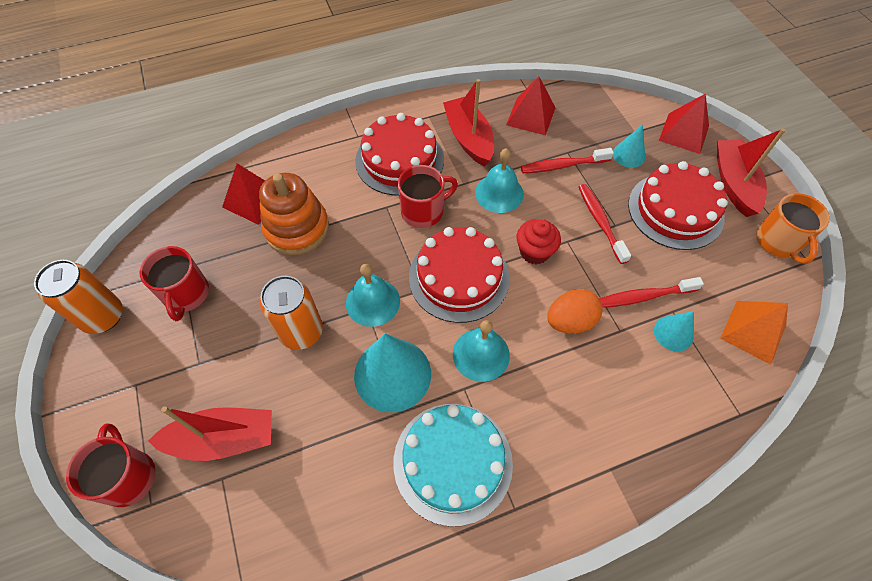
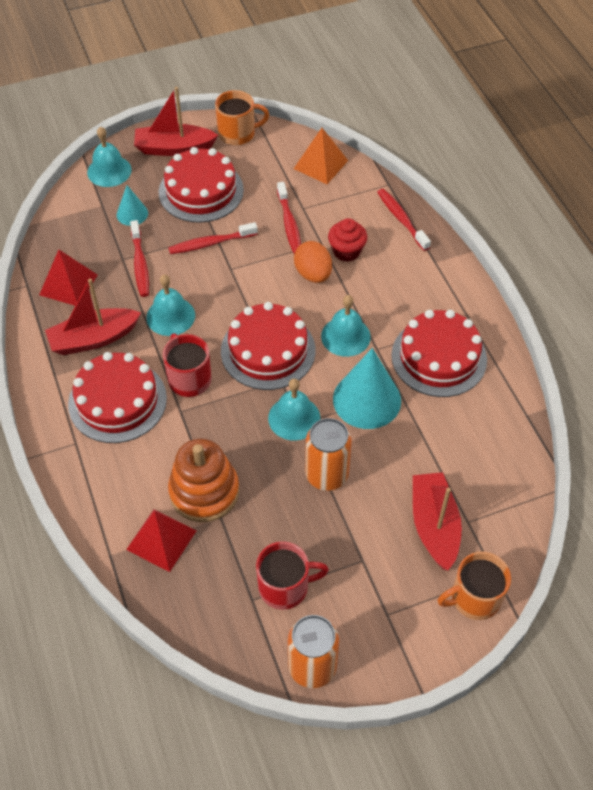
camera: 90 degrees left, 5 degrees down
(129, 476) = (474, 598): red mug -> orange mug
(452, 462) = (439, 357): turquoise cake -> red cake
(534, 252) = (241, 293): red cupcake -> red cupcake (346, 251)
(673, 333) = (323, 211): turquoise cone -> none
(679, 428) = (401, 219): none -> red toothbrush
(684, 133) = (109, 171): red pyramid -> turquoise bell

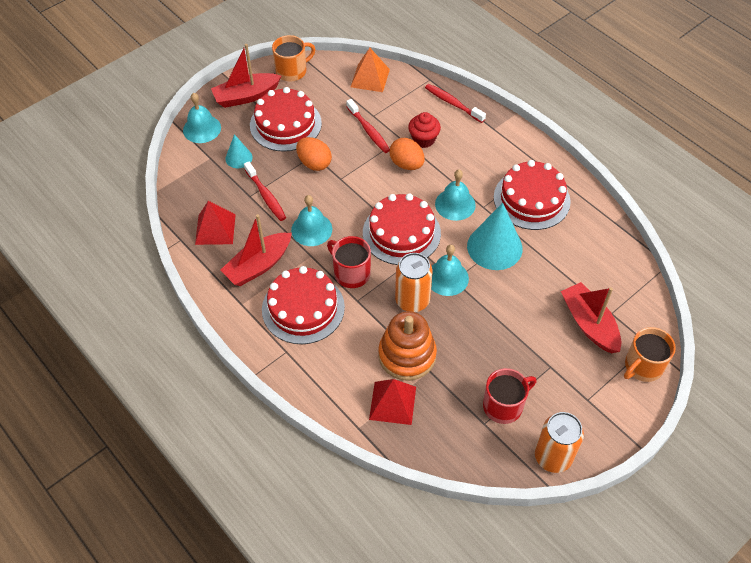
camera: 20 degrees left, 0 degrees up
(210, 243) = (314, 163): red toothbrush -> orange egg
(327, 475) = (493, 312): orange can -> orange can (412, 300)

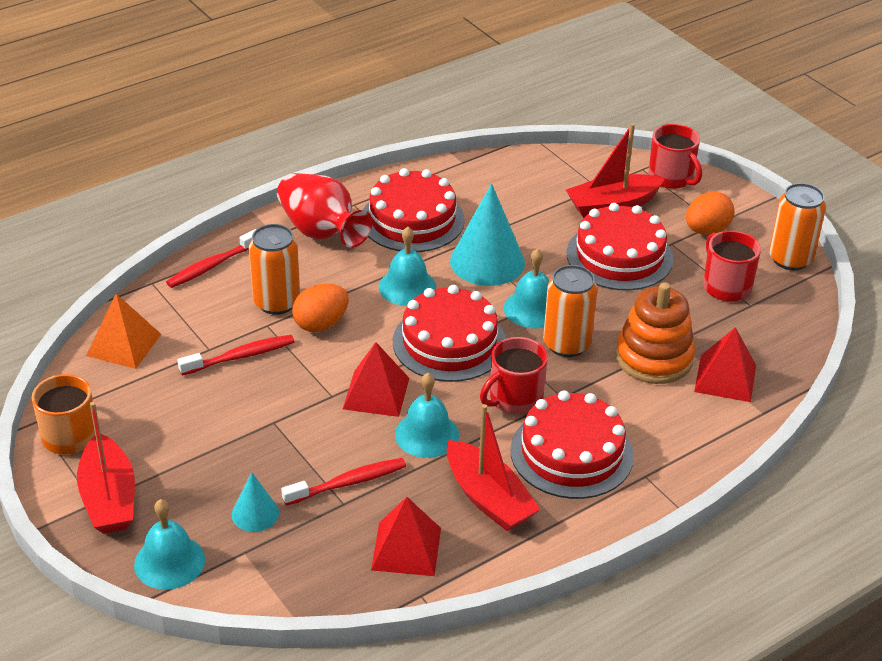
camera: 85 degrees left, 15 degrees down
(285, 124) = (195, 451): red cake -> red cake (619, 256)
(314, 163) = (292, 422): orange egg -> orange egg (706, 230)
(345, 200) = (376, 393): none -> red pyramid
(423, 139) = (276, 302): red cupcake -> orange can
(503, 151) = (321, 232): none -> red vase
(643, 366) = (671, 178): orange mug -> red mug

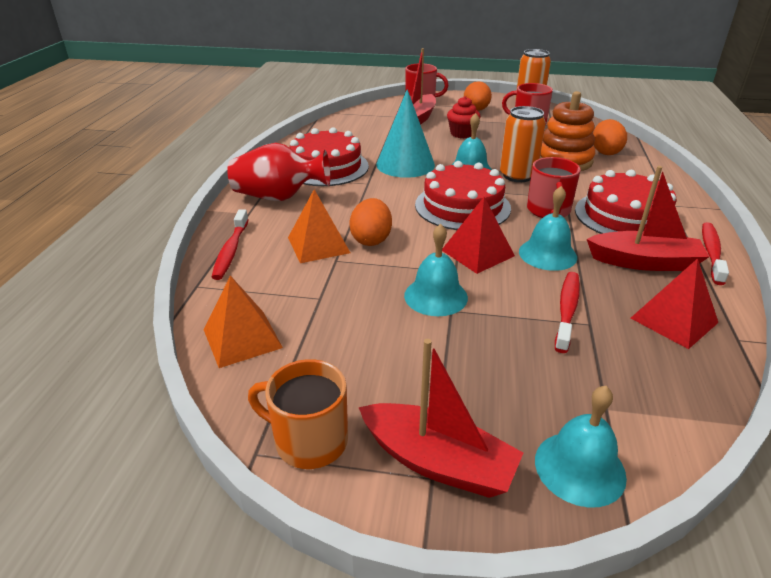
camera: 45 degrees left, 5 degrees down
(240, 356) = (352, 288): red toothbrush -> red toothbrush (711, 253)
(255, 513) = (558, 375): turquoise cone -> none
(276, 302) = (318, 245): orange can -> orange pyramid
(407, 287) = (385, 195): turquoise bell -> turquoise bell (435, 296)
(619, 256) = (462, 134): red cake -> red cupcake
(725, 378) = (605, 152): red pyramid -> orange egg

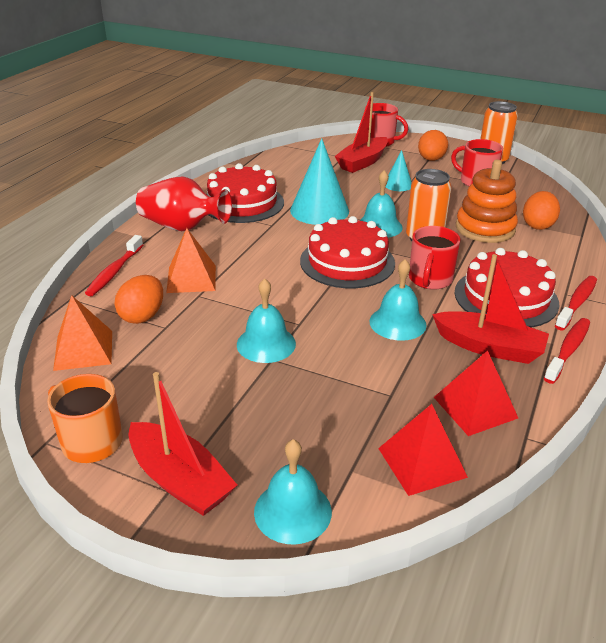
camera: 15 degrees right, 0 degrees up
(371, 239) = (241, 281): orange egg -> orange egg (142, 316)
(462, 134) = (398, 185): red cupcake -> turquoise cone
(477, 253) = (331, 310): red pyramid -> red pyramid (422, 462)
(567, 310) = (378, 378): red toothbrush -> red toothbrush (577, 303)

